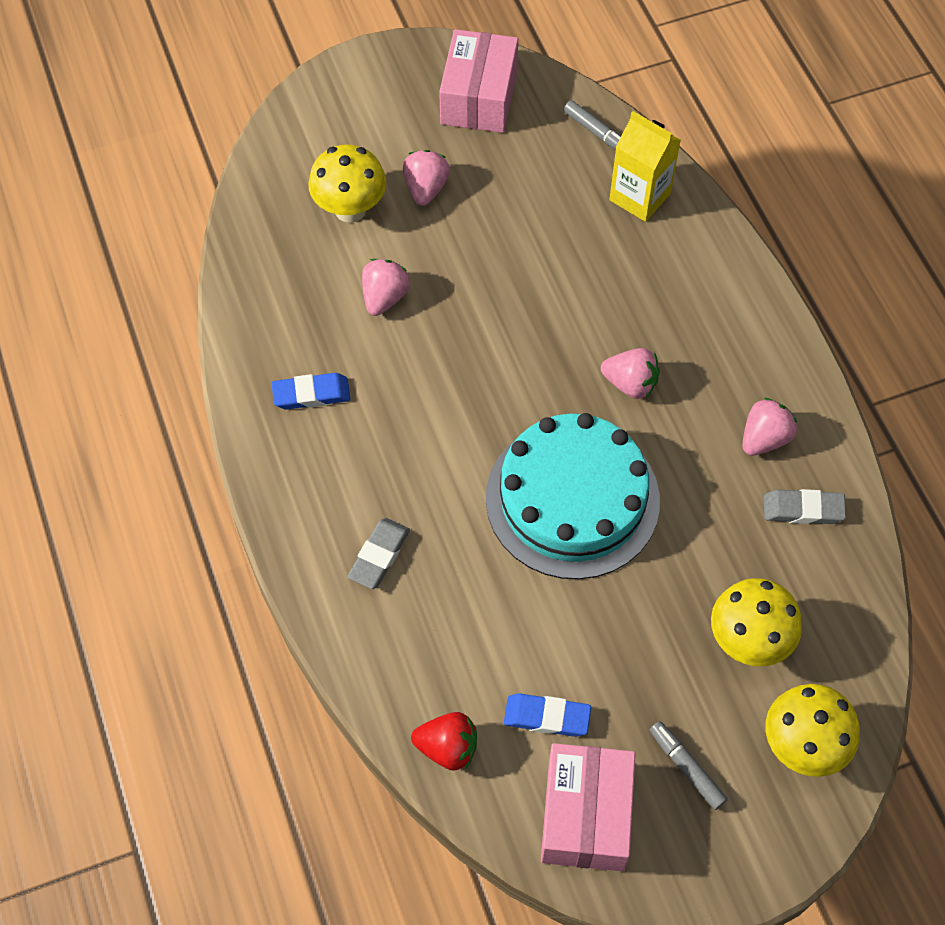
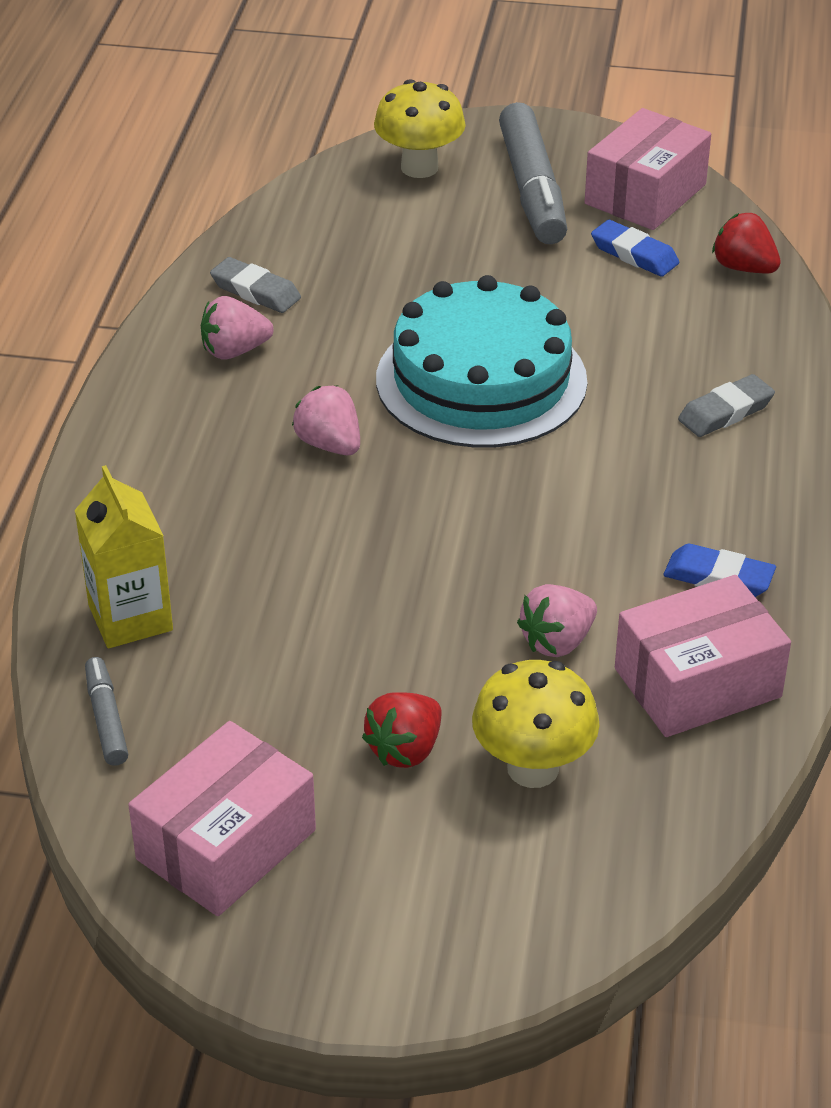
camera: 150 degrees left, 20 degrees down
(287, 307) = (697, 682): none -> pink box
(426, 188) = (405, 749): pink strawberry -> red strawberry
(687, 768) = (532, 188): grey marker -> grey marker, size x2.10
(748, 641) = (402, 234): yellow mushroom -> none

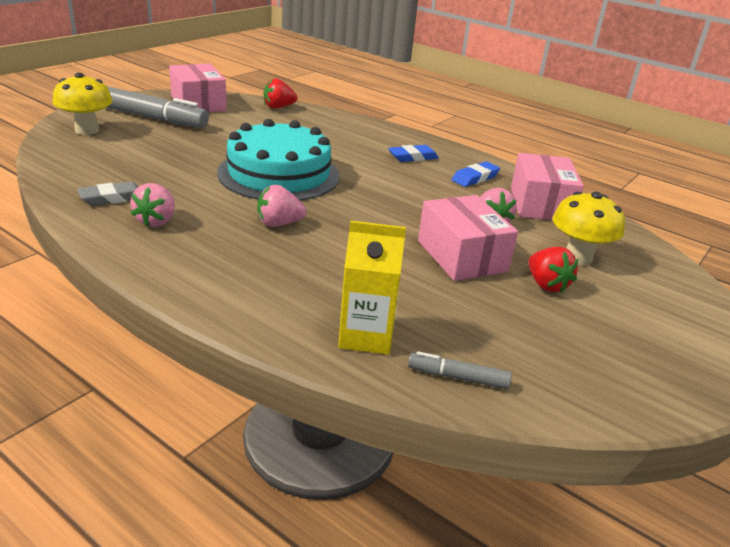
camera: 65 degrees left, 10 degrees down
(226, 844) = (599, 368): pink box -> pink box (461, 256)
(634, 254) = (236, 119): blue eraser -> blue eraser (413, 157)
(725, 412) = (368, 141): grey eraser -> none

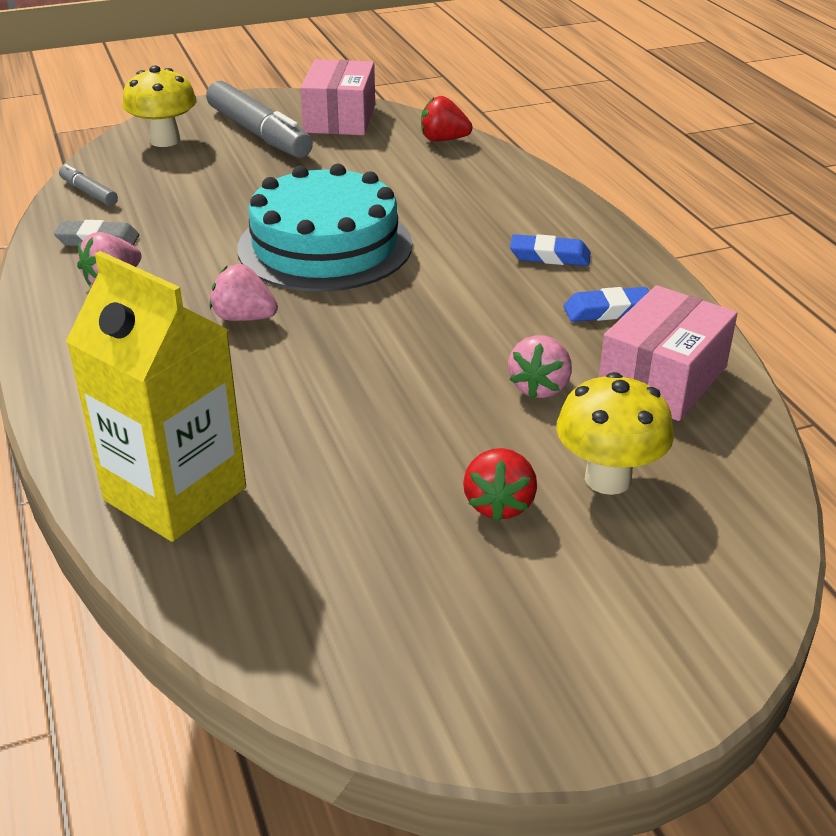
camera: 35 degrees right, 5 degrees up
(366, 336) = (175, 494): yellow carton -> yellow carton, size x1.51
(458, 377) = (218, 583): grey marker -> grey marker (89, 193)
(461, 256) = (428, 426): pink box -> none

